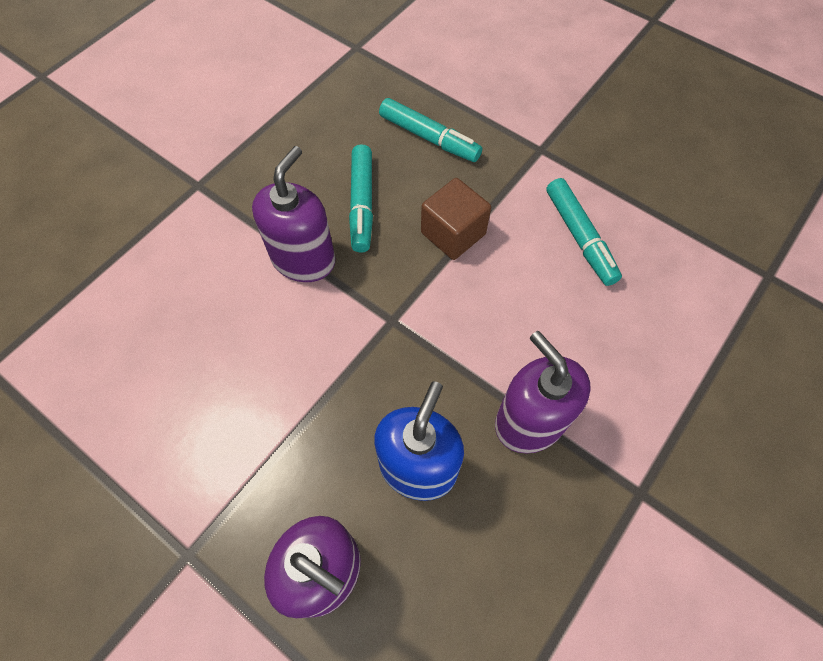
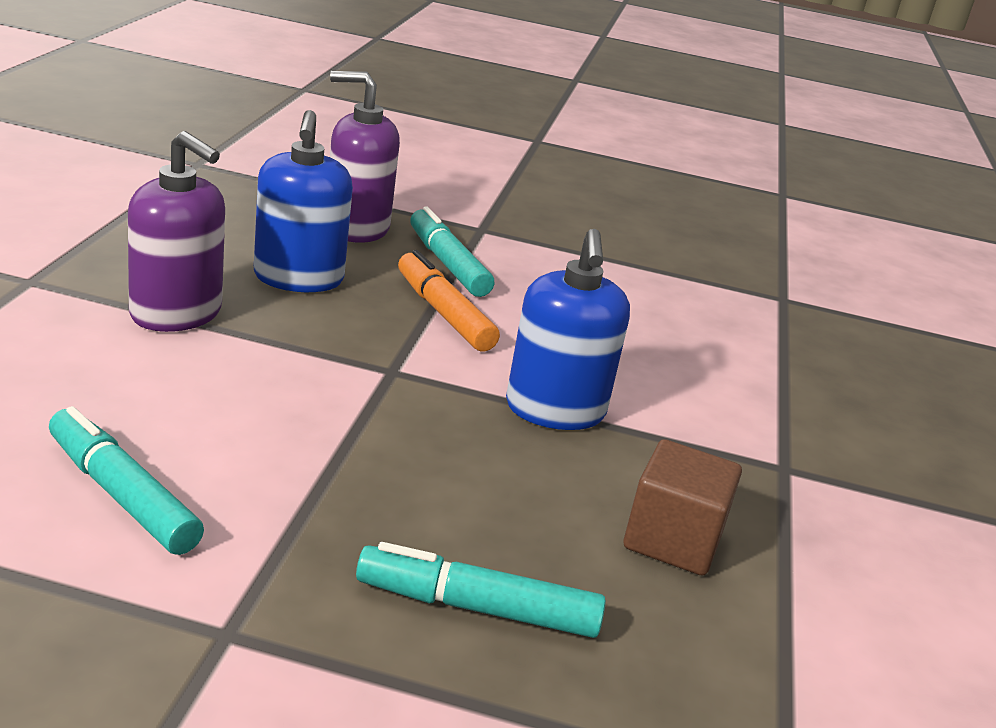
camera: 150 degrees right, 35 degrees down
(303, 259) = (555, 410): purple soap dispenser -> blue soap dispenser
(317, 389) = (443, 313): none -> orange marker
(362, 204) = (525, 483): turquoise marker -> turquoise marker (447, 264)
(453, 233) = (353, 467): brown cube -> brown cube (672, 540)

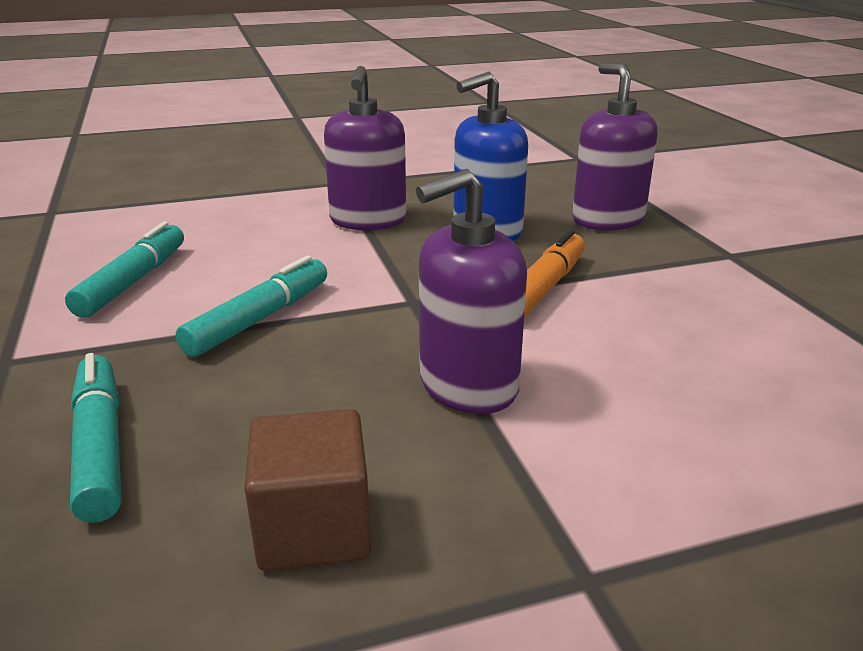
camera: 65 degrees right, 0 degrees up
(447, 264) = (631, 264): turquoise marker -> turquoise marker (259, 319)
(555, 410) = (467, 386): blue soap dispenser -> purple soap dispenser

